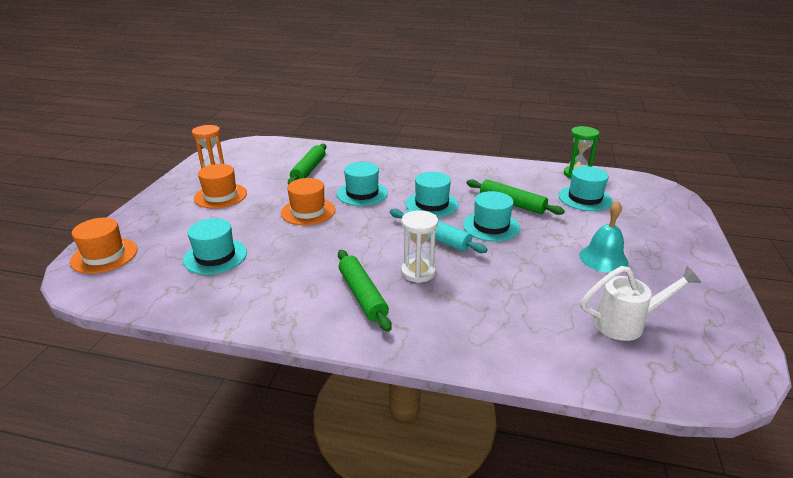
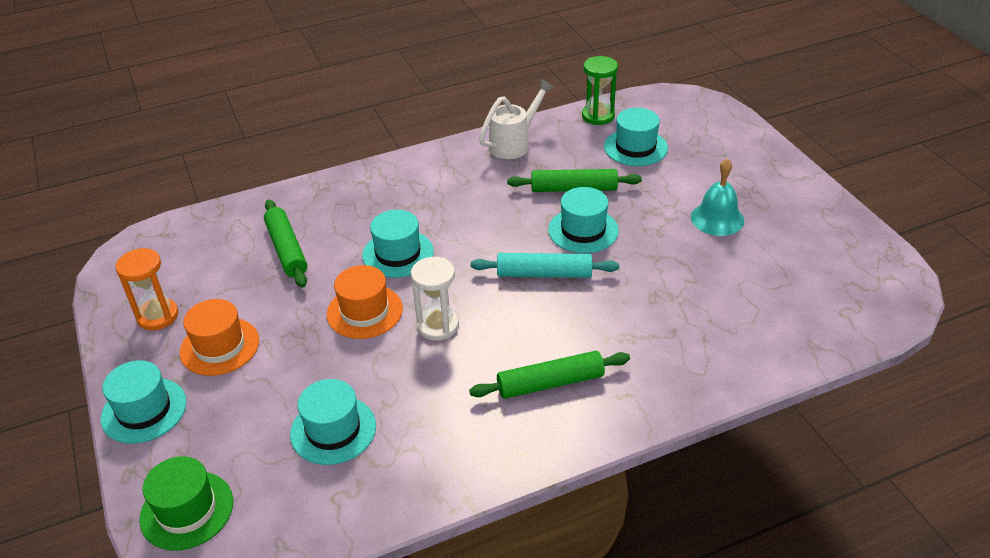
camera: 35 degrees left, 10 degrees up
(104, 255) = (187, 510): orange hat -> green hat
(362, 295) = (550, 383): green rolling pin -> green rolling pin turned 45 degrees counterclockwise
(418, 272) = (573, 326): white hourglass -> white hourglass (438, 326)
(431, 204) = (493, 231): turquoise hat -> turquoise hat (144, 410)
(627, 323) = (794, 281): white watering can -> white watering can (515, 143)

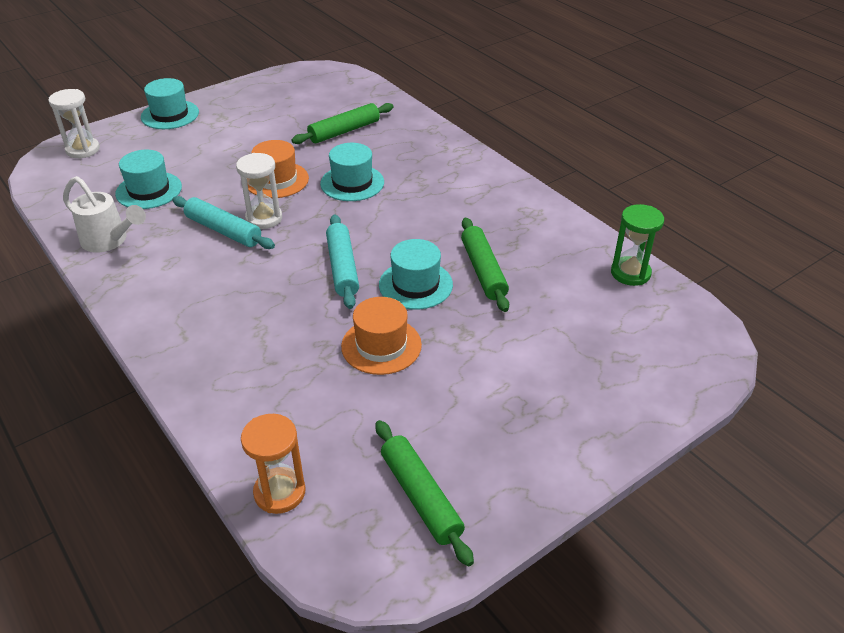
camera: 75 degrees right, 0 degrees up
(158, 316) = (260, 98): orange hourglass -> orange hourglass (279, 492)
(187, 510) = (83, 150): green hat -> white hourglass
(219, 346) = (232, 127): orange hat -> orange hat (381, 346)
(448, 360) = (223, 230): none -> turquoise rolling pin
(515, 143) = (546, 222): white watering can -> white watering can (109, 241)
(550, 383) = (198, 289): green rolling pin -> green rolling pin (420, 497)
(635, 147) = (581, 308): turquoise hat -> none
(717, 218) = (468, 385): turquoise bell -> none

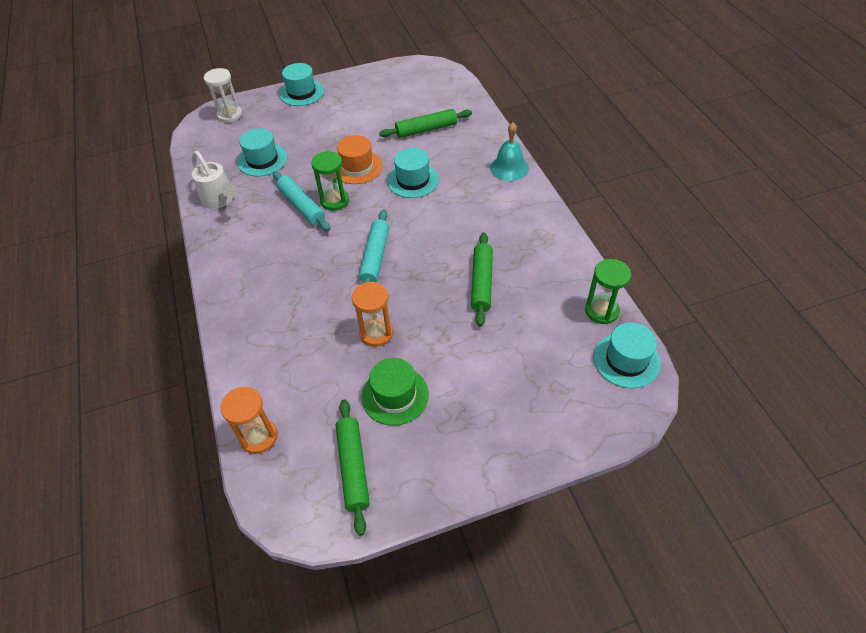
camera: 20 degrees right, 10 degrees up
(264, 218) = (334, 201): white hourglass -> green hourglass
(381, 346) = (376, 333): orange hat -> orange hourglass
(415, 285) = (423, 284): turquoise hat -> turquoise hat (626, 360)
(436, 406) = (395, 395): none -> green hat
(459, 154) = (509, 168): none -> turquoise bell

